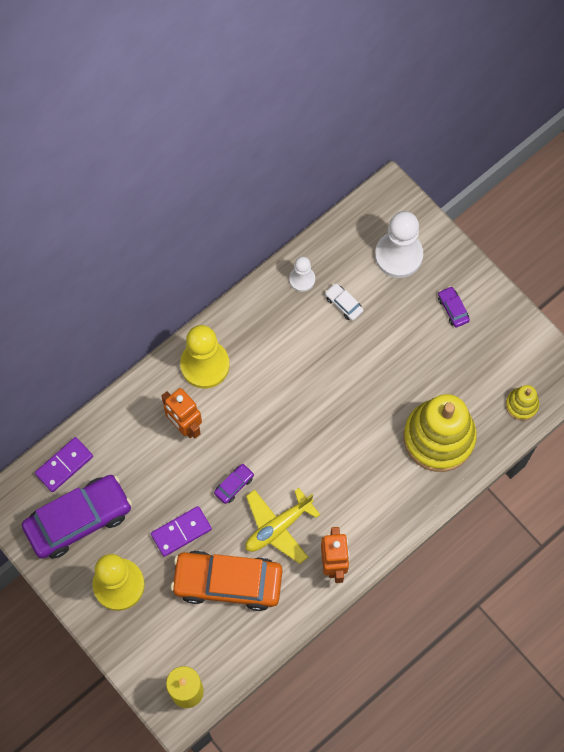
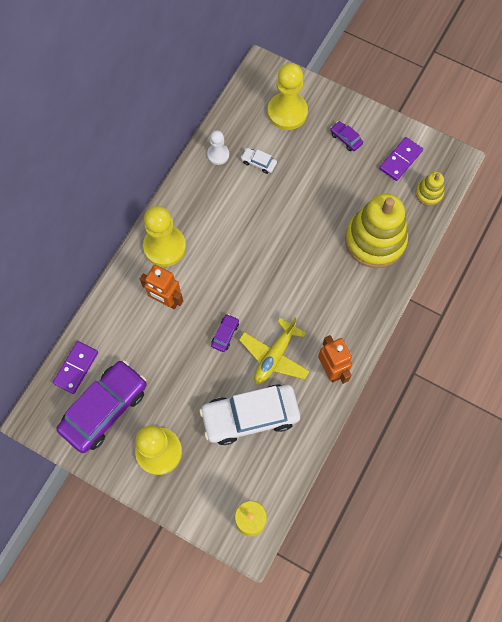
camera: 20 degrees left, 0 degrees up
(181, 532) = (195, 388): purple domino -> purple domino (400, 160)
(227, 582) = (250, 416): orange car -> white car
(398, 255) = (287, 112): white pawn -> yellow pawn

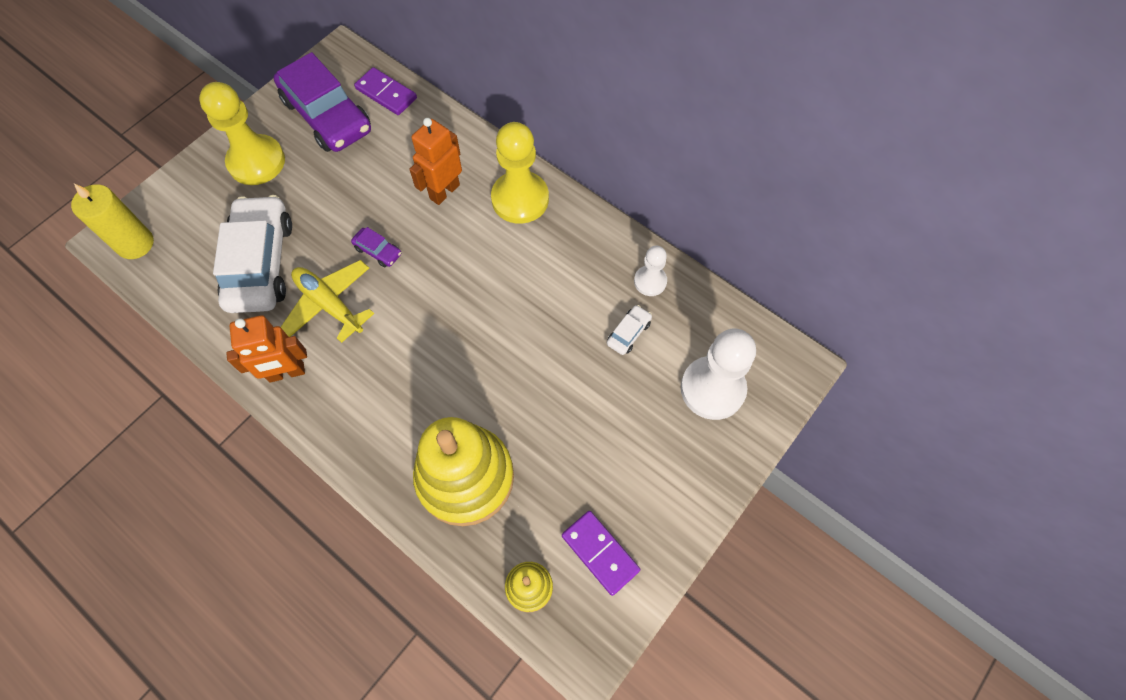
camera: 100 degrees right, 5 degrees down
(287, 112) = (712, 389): yellow pawn -> white pawn
(346, 139) = (653, 470): purple car -> none

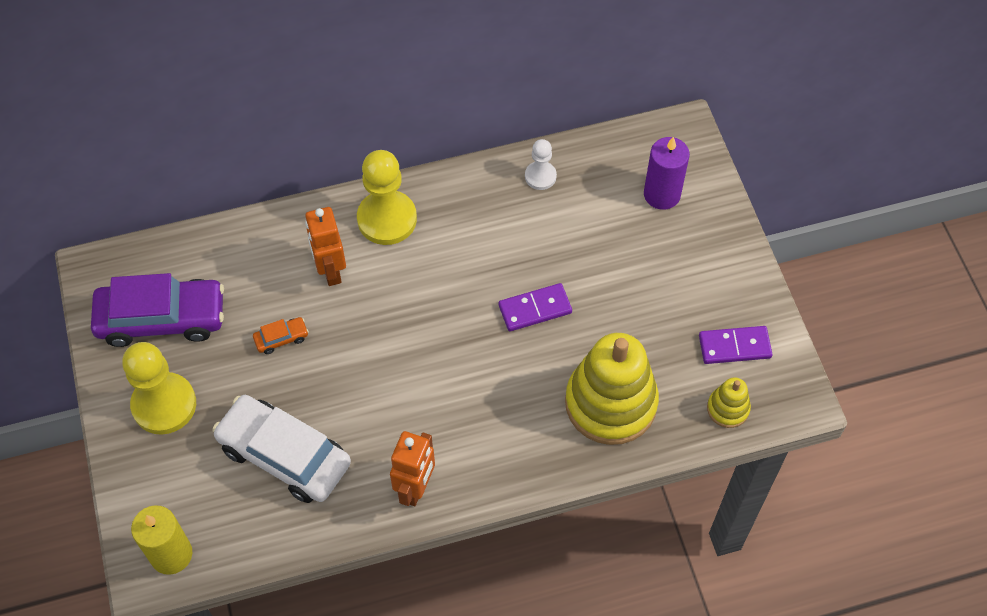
camera: 55 degrees left, 5 degrees down
(329, 304) = (374, 421): yellow plane -> none
(361, 197) = (281, 338): none -> orange car
(378, 251) = (349, 355): purple car -> none
(386, 93) = (179, 257): purple domino -> purple domino (535, 309)
(628, 333) = (573, 219): white car -> none
(712, 389) = (662, 194): white pawn -> purple candle

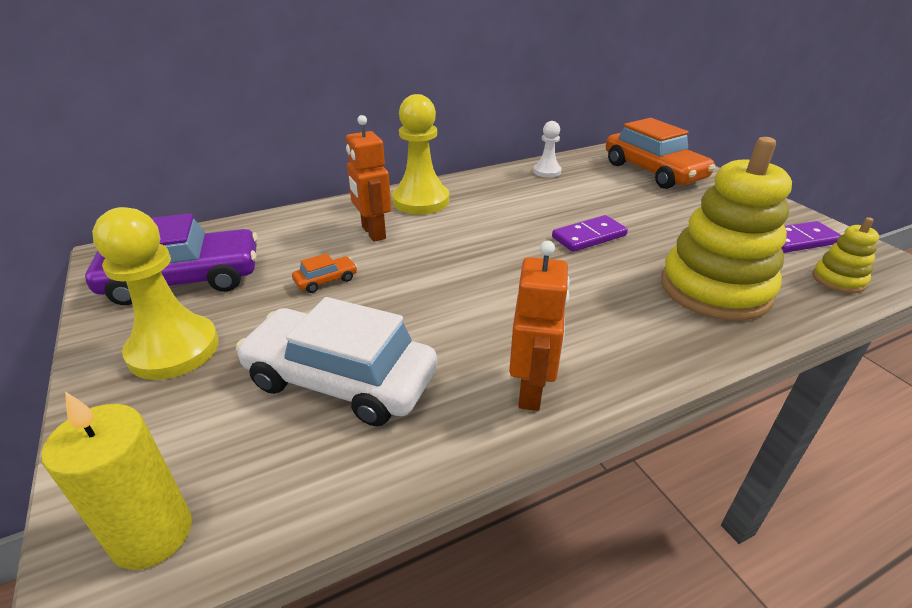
camera: 10 degrees left, 25 degrees down
(662, 194) = (653, 171): purple candle -> orange car

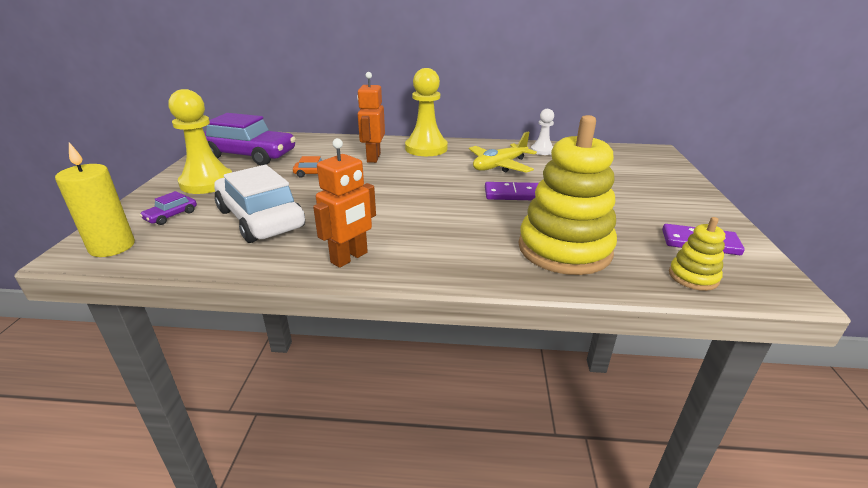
camera: 30 degrees right, 5 degrees down
(187, 431) = (171, 216): none -> purple car
(530, 203) = (499, 166): none -> yellow plane
(653, 171) = (635, 168): orange car -> none

